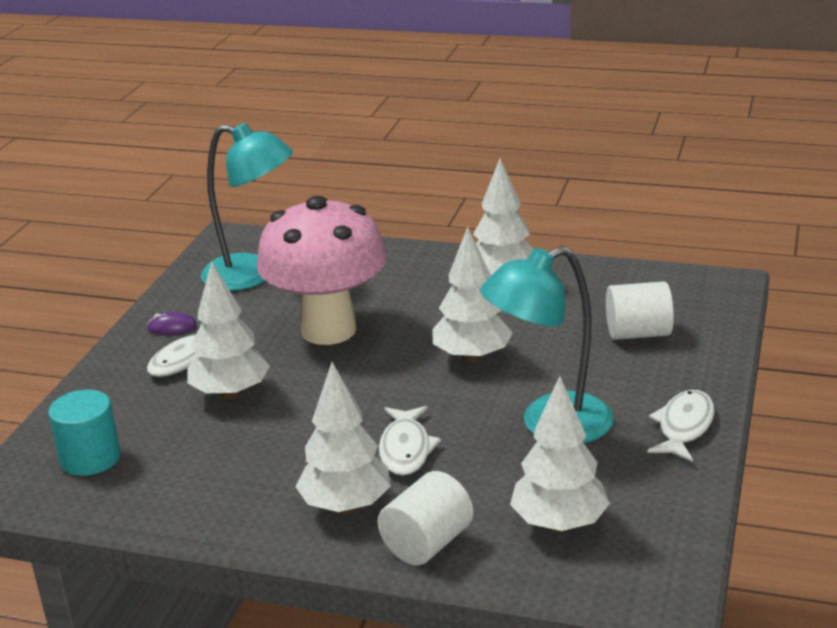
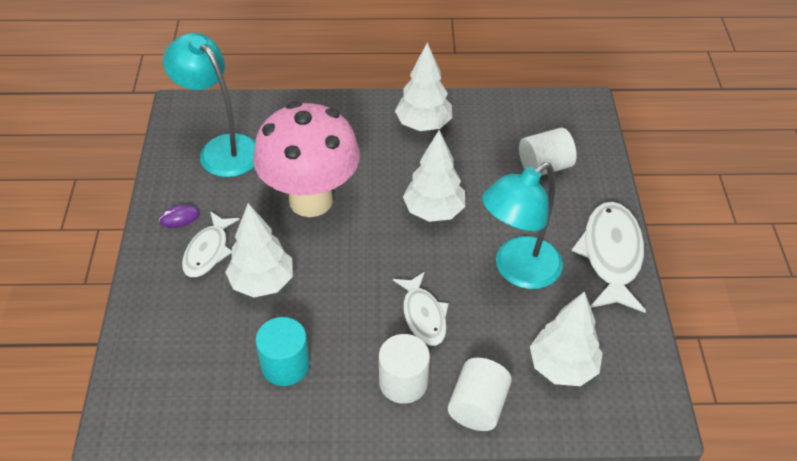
camera: 20 degrees left, 20 degrees up
(90, 458) = (178, 374): turquoise cylinder -> turquoise cylinder (285, 365)
(252, 275) = (222, 148): turquoise lamp -> turquoise lamp turned 135 degrees counterclockwise
(346, 506) = (403, 382): white tree -> white cylinder
(684, 427) = (611, 255): white fish -> white fish, size x1.59

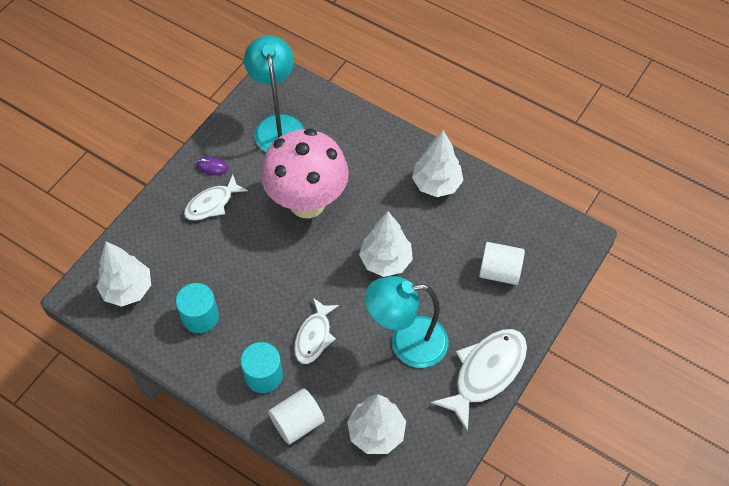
camera: 35 degrees right, 10 degrees up
(262, 282) = (229, 248): white tree -> white tree (128, 289)
(403, 382) = (263, 375): white cylinder -> turquoise cylinder

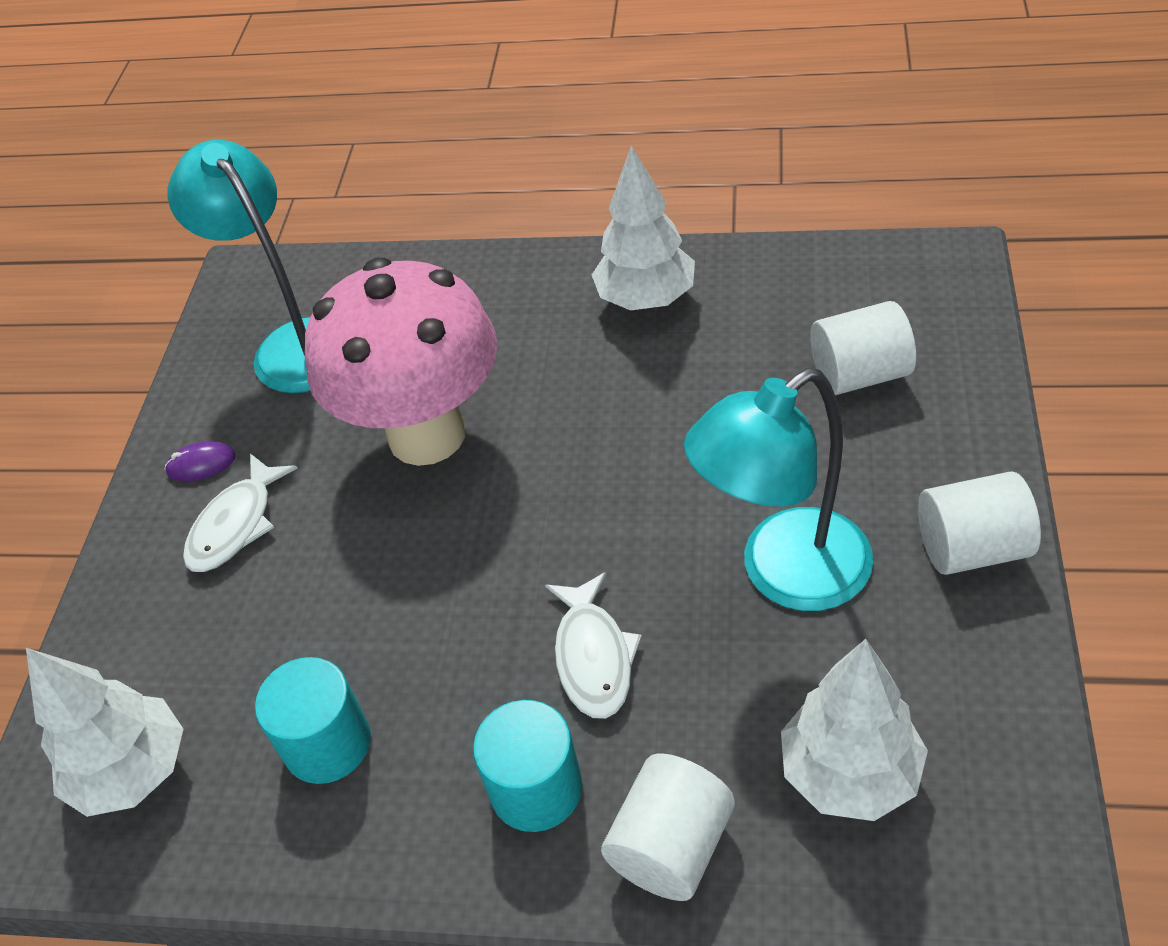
camera: 20 degrees left, 10 degrees down
(385, 261) = (642, 457): white tree -> none
(485, 373) = (972, 548): white fish -> white cylinder

